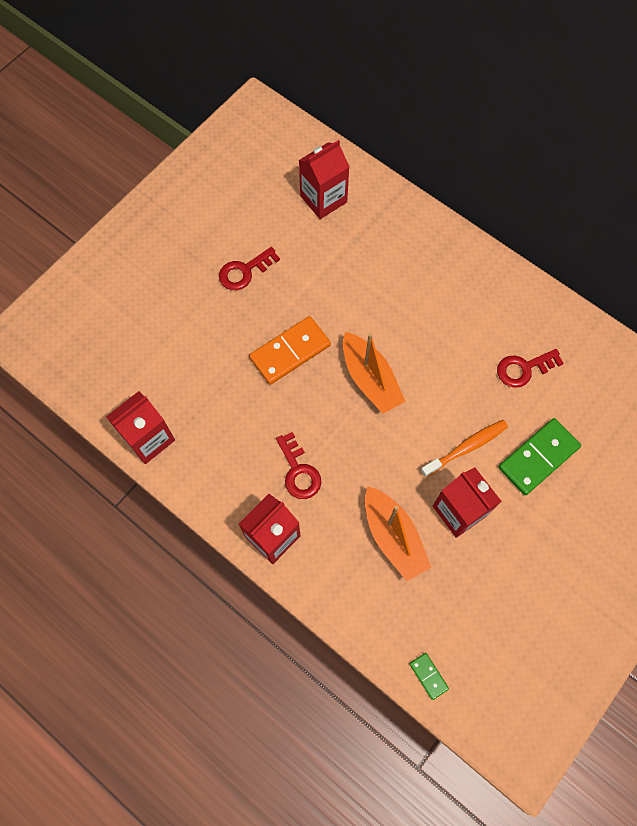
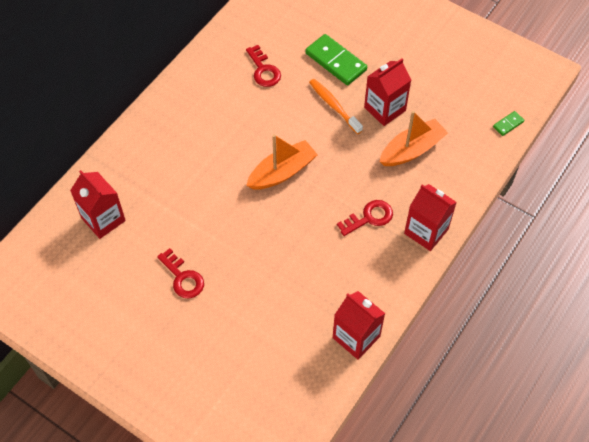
camera: 95 degrees left, 10 degrees down
(290, 352) = (262, 233): orange domino -> none

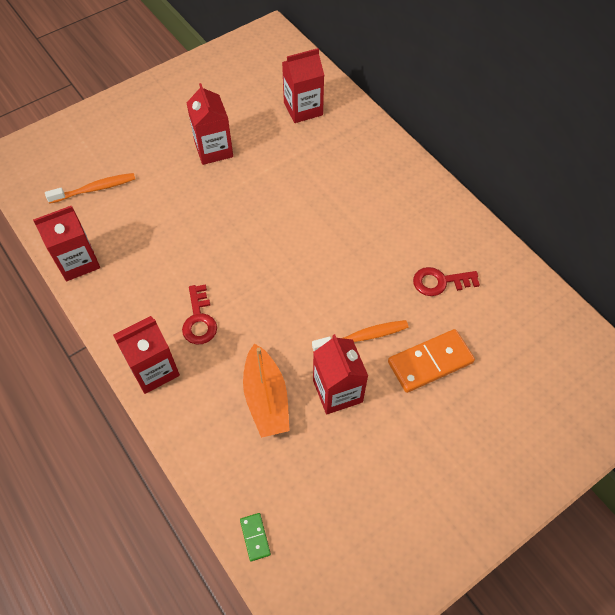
camera: 110 degrees right, 0 degrees up
(183, 278) = (213, 149): red key -> red carton
(270, 363) = (95, 189): none -> orange toothbrush
(282, 172) = (293, 258): orange boat -> none
(336, 61) = (430, 362): green domino -> orange domino

